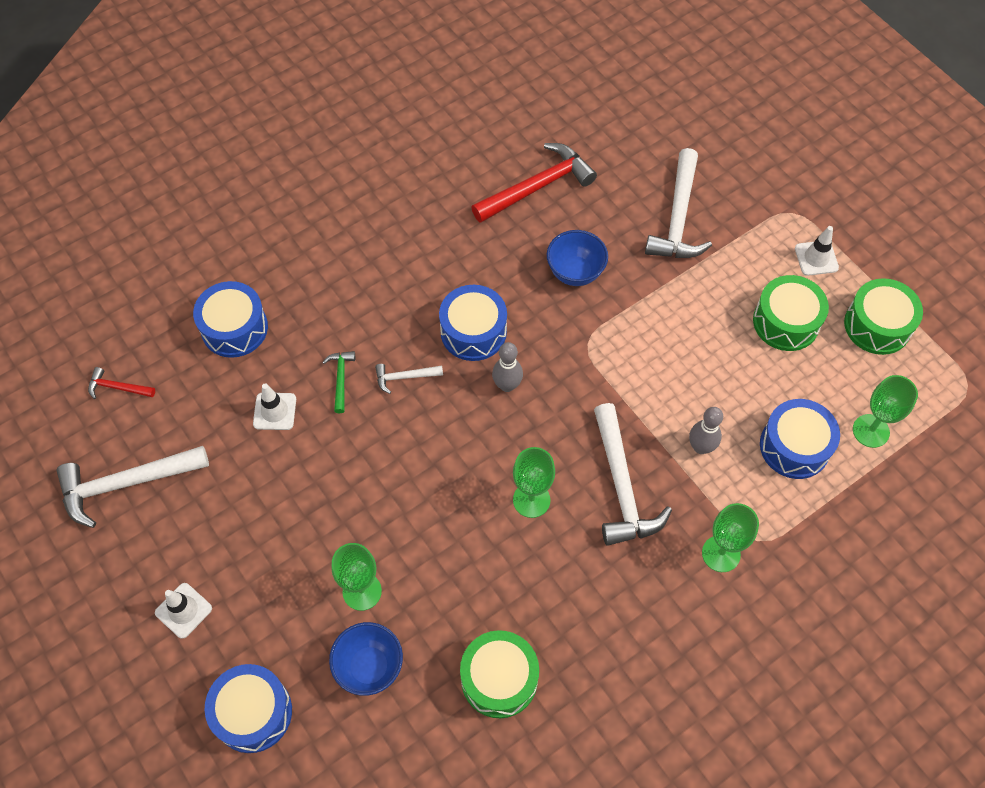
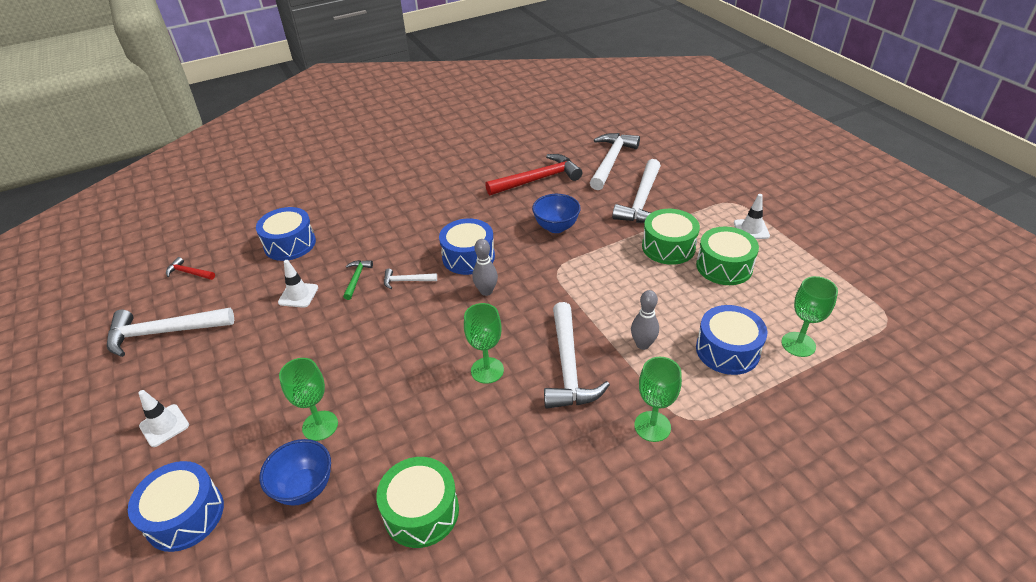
camera: 10 degrees right, 20 degrees down
(630, 145) = (611, 161): none -> white hammer
(877, 325) = (803, 273): green drum -> green drum (668, 247)

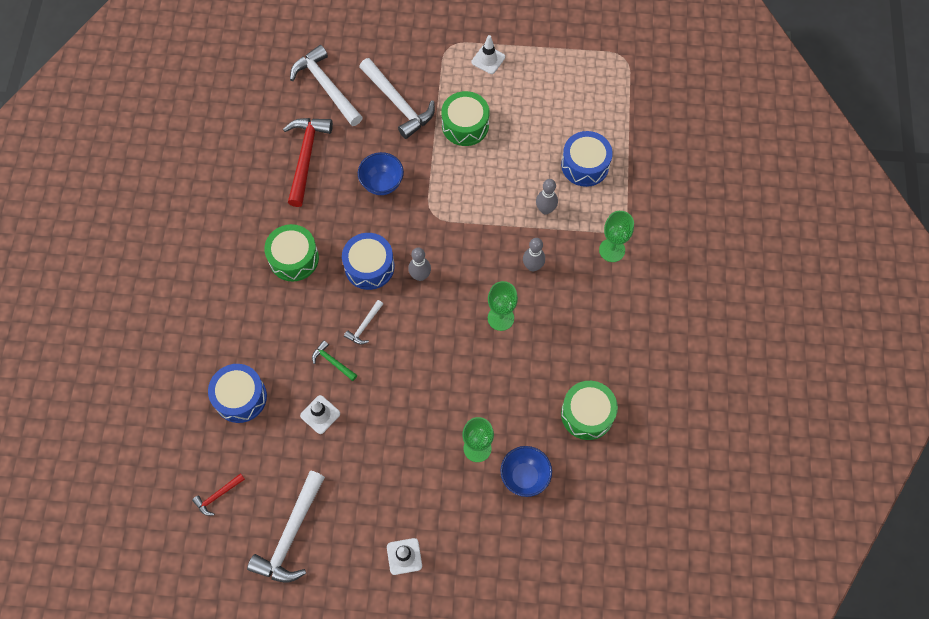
camera: 60 degrees left, 25 degrees up
(185, 515) = (499, 559): blue drum -> none
(568, 366) = (532, 266): white hammer -> grey bowling pin
(724, 266) = (511, 107): green drum -> green drum (294, 258)
(798, 344) = (608, 123): green goblet -> none

